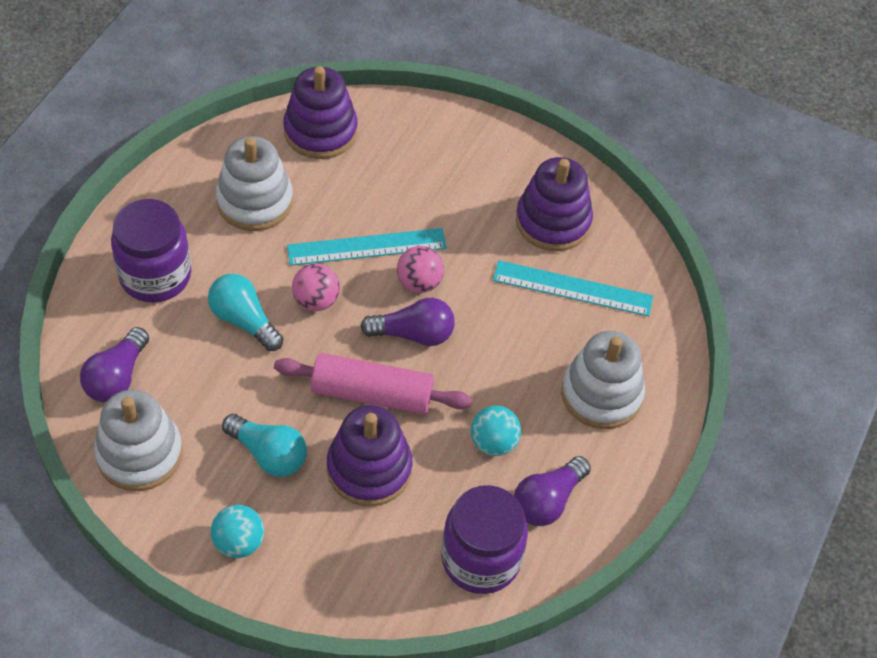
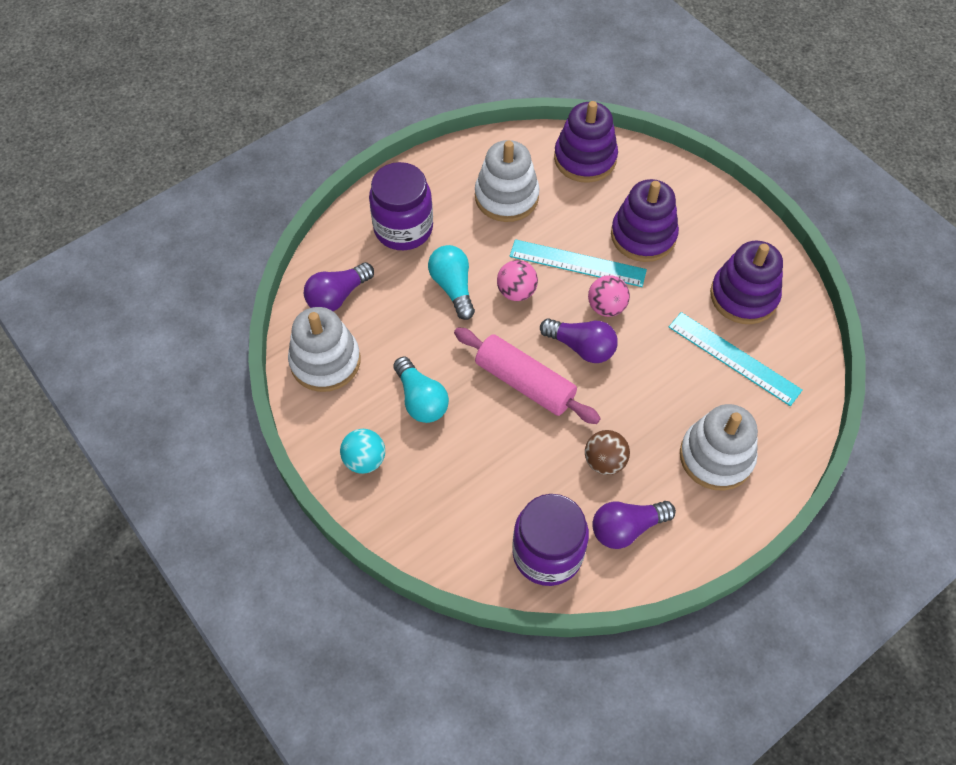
camera: 30 degrees right, 5 degrees up
(369, 469) = (493, 442): purple stacking toy -> purple stacking toy (643, 235)
(493, 442) = (604, 461): turquoise ball -> brown ball

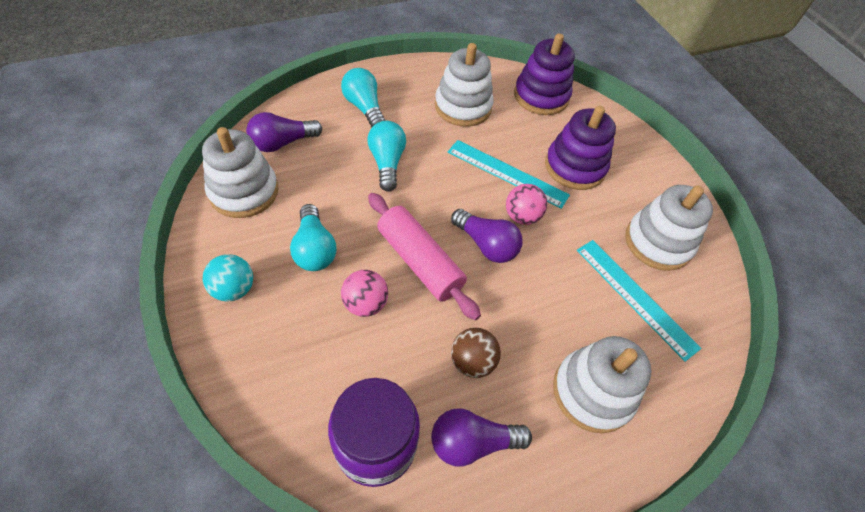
camera: 10 degrees right, 5 degrees down
(403, 228) = (364, 107): purple jar -> turquoise light bulb
(516, 292) = (442, 181): pink ball -> pink ball (365, 304)
(743, 296) = (658, 242): purple stacking toy -> white stacking toy

